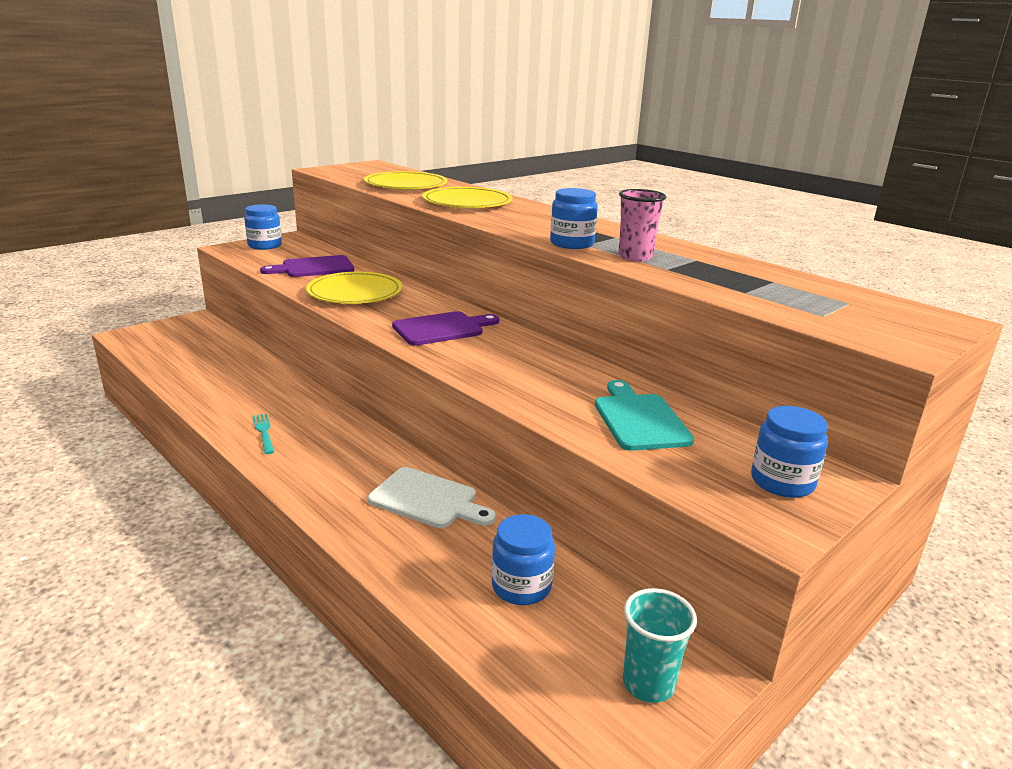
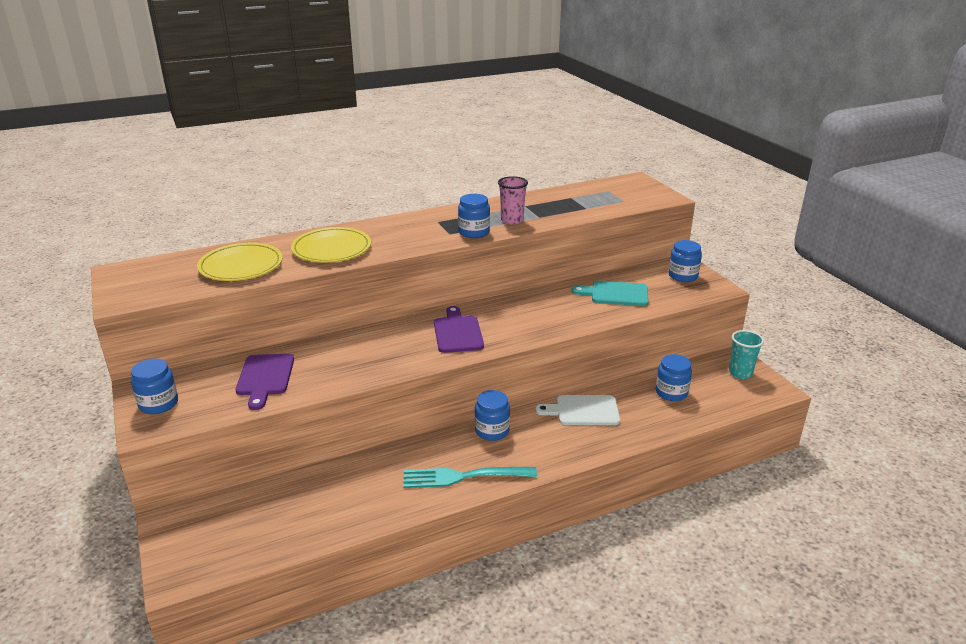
camera: 70 degrees left, 5 degrees up
(264, 432) = (464, 476): turquoise fork -> turquoise fork, size x1.99
(355, 292) = (353, 361): yellow plate -> none
(356, 437) = (492, 431): none -> blue jar
(427, 500) = (583, 410): white cutting board -> white cutting board turned 135 degrees counterclockwise

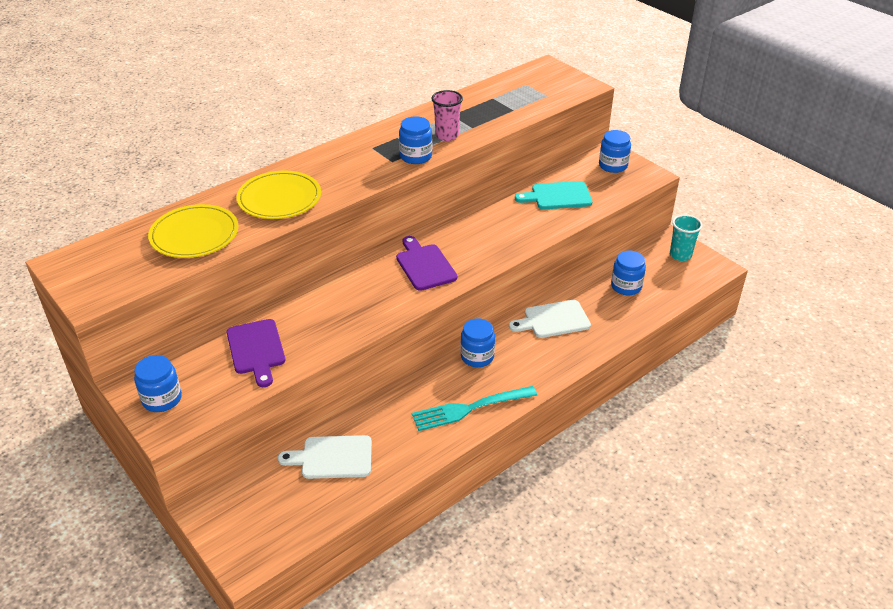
camera: 15 degrees left, 10 degrees up
(309, 496) = (332, 457): none -> white cutting board

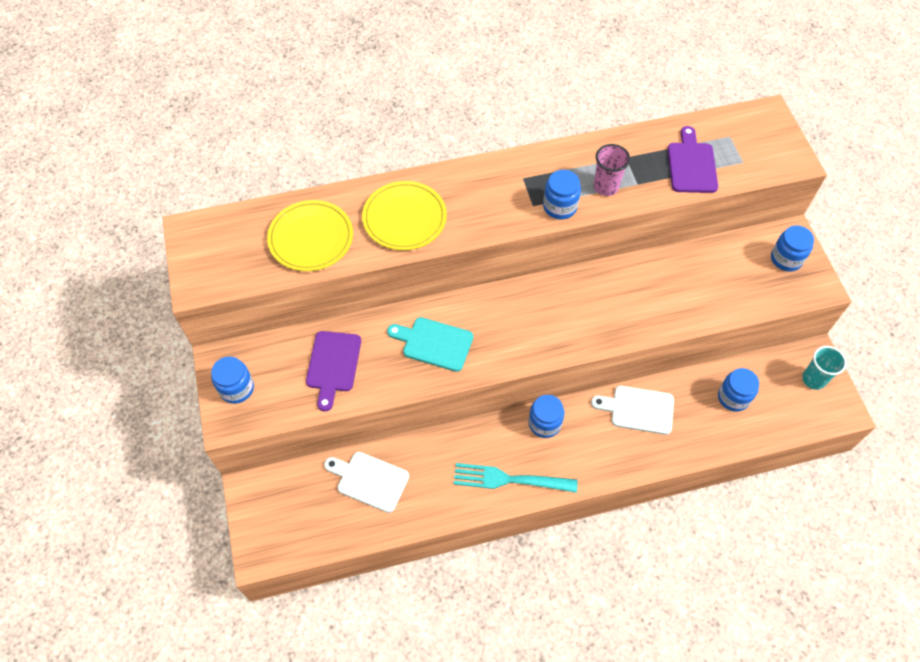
camera: 25 degrees right, 20 degrees up
(425, 265) = (525, 323): purple cutting board -> purple cutting board (691, 165)
(558, 196) = (703, 281): turquoise cutting board -> turquoise cutting board (434, 343)

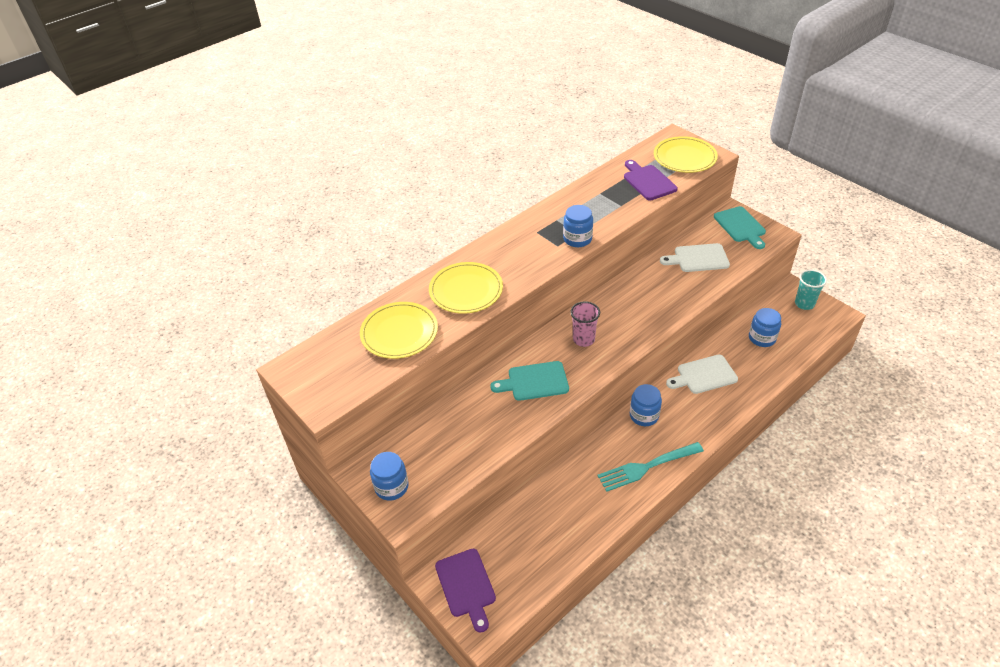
camera: 25 degrees left, 15 degrees down
(333, 365) = (463, 432): purple cutting board -> purple cutting board (466, 586)
(369, 480) = (536, 522): white cutting board -> white cutting board (698, 258)
(606, 187) = (600, 215): pink cup -> pink cup (583, 339)
(758, 150) = (684, 157): none -> yellow plate
(786, 259) = (740, 226): blue jar -> turquoise cutting board

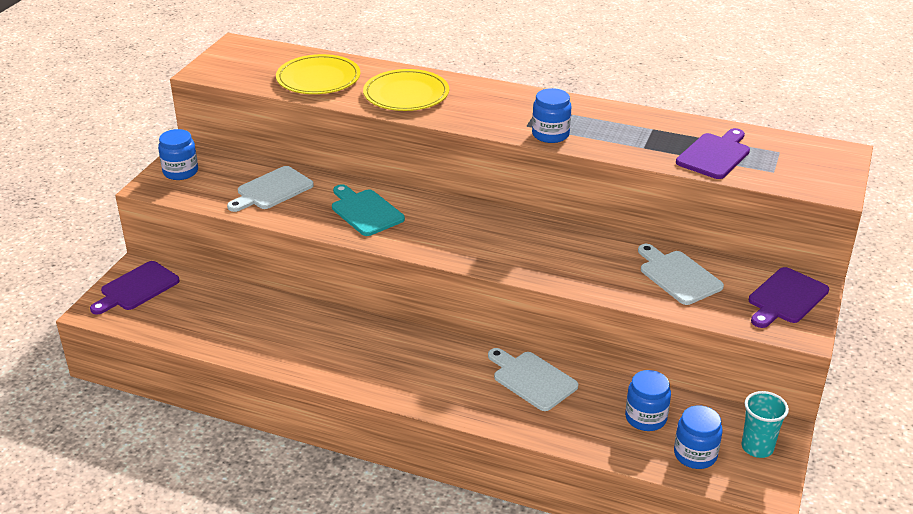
camera: 60 degrees right, 10 degrees down
(465, 430) = (272, 190): none -> white cutting board
(583, 339) = (453, 226): pink cup -> none
(644, 415) = (428, 346): blue jar -> blue jar (695, 454)
(647, 466) = (352, 367): turquoise fork -> none
(684, 157) = (801, 170): yellow plate -> none
(740, 226) = (786, 298): turquoise cutting board -> purple cutting board

